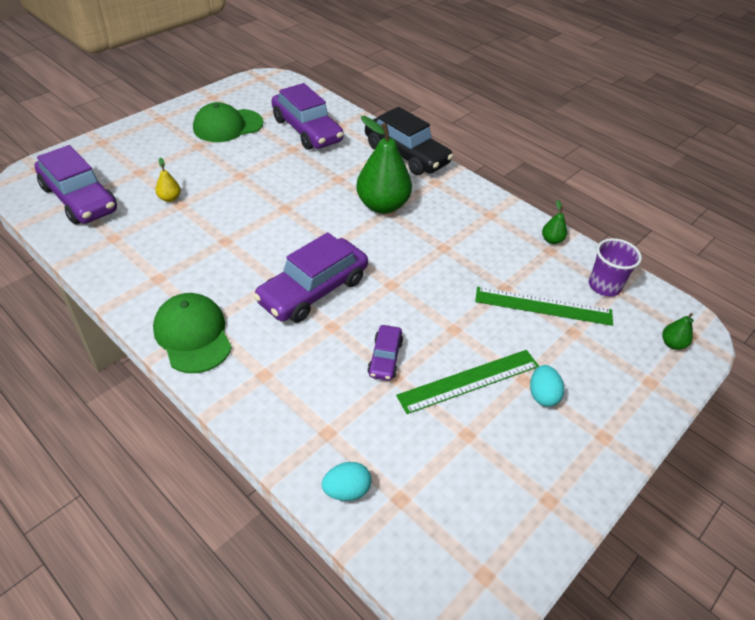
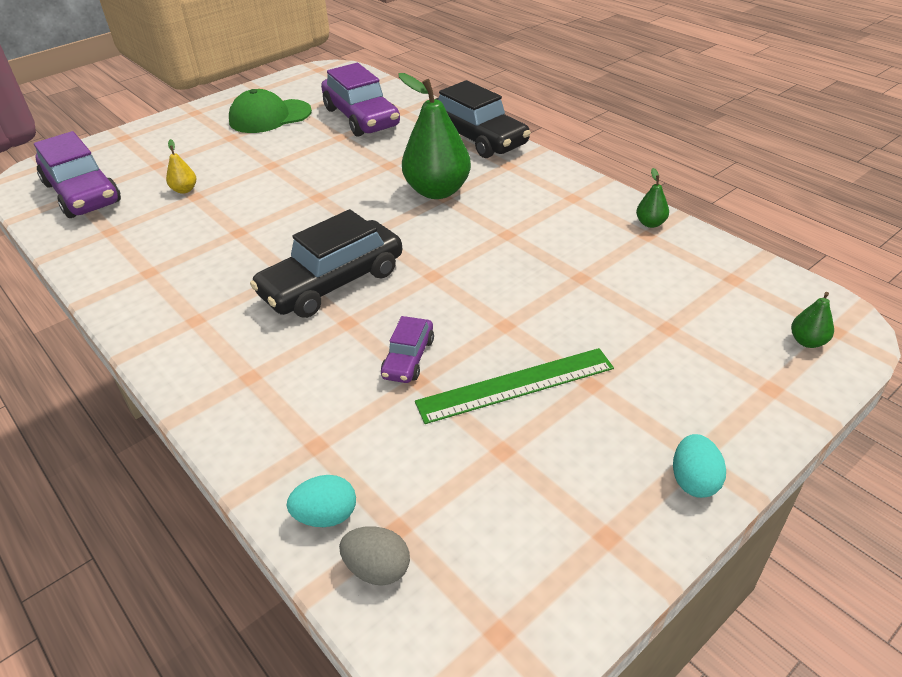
camera: 10 degrees right, 5 degrees down
(193, 335) = (174, 332): green cap -> none
(313, 290) = (332, 283): purple car -> black car
(392, 530) = (377, 569): none -> grey egg
(542, 395) = (614, 403): turquoise egg -> turquoise egg (694, 481)
(543, 306) = (629, 298): green ruler -> none
(604, 286) = (716, 274): purple cup -> none

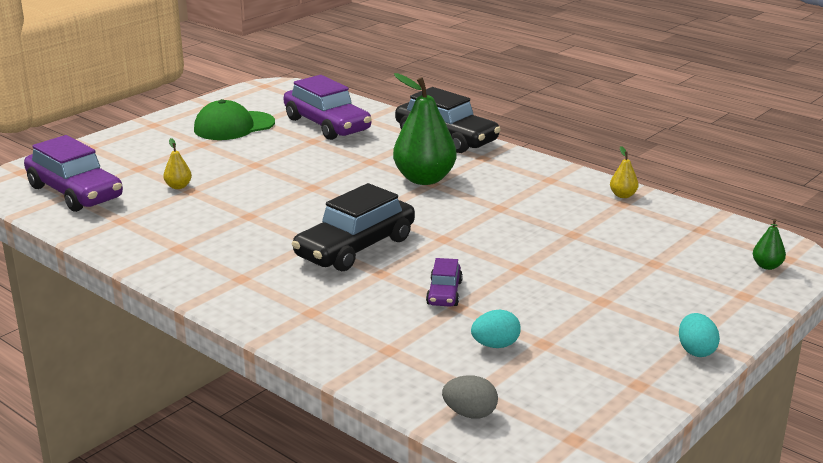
camera: 10 degrees left, 15 degrees down
(326, 516) = (416, 389): turquoise egg -> turquoise egg (495, 345)
(515, 385) = (540, 305): green ruler -> none
(650, 223) = (623, 195): green pear -> yellow pear

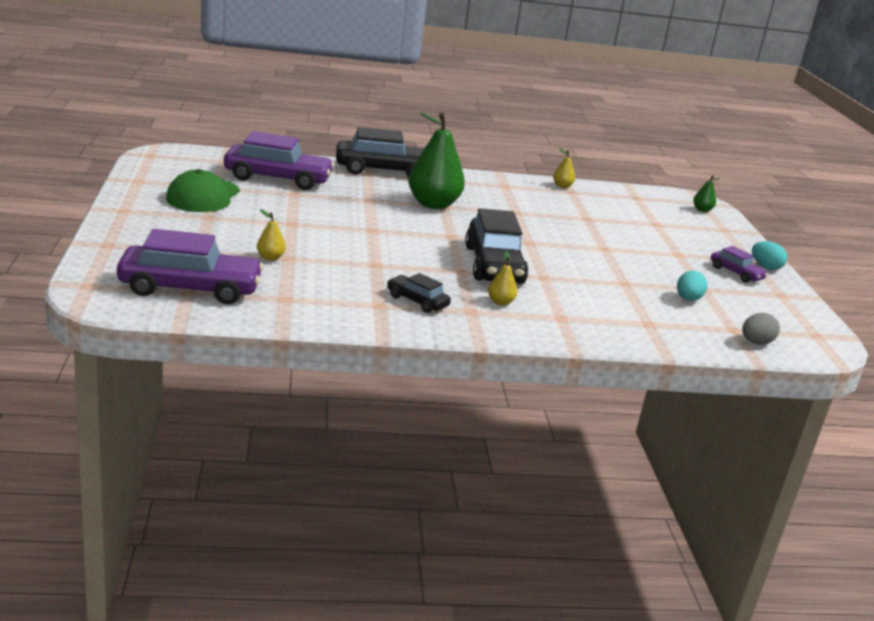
camera: 50 degrees left, 0 degrees up
(214, 255) = (417, 301): none -> black car
(285, 280) = (500, 302): none -> yellow pear
(444, 293) = (602, 277): purple car -> purple car (736, 273)

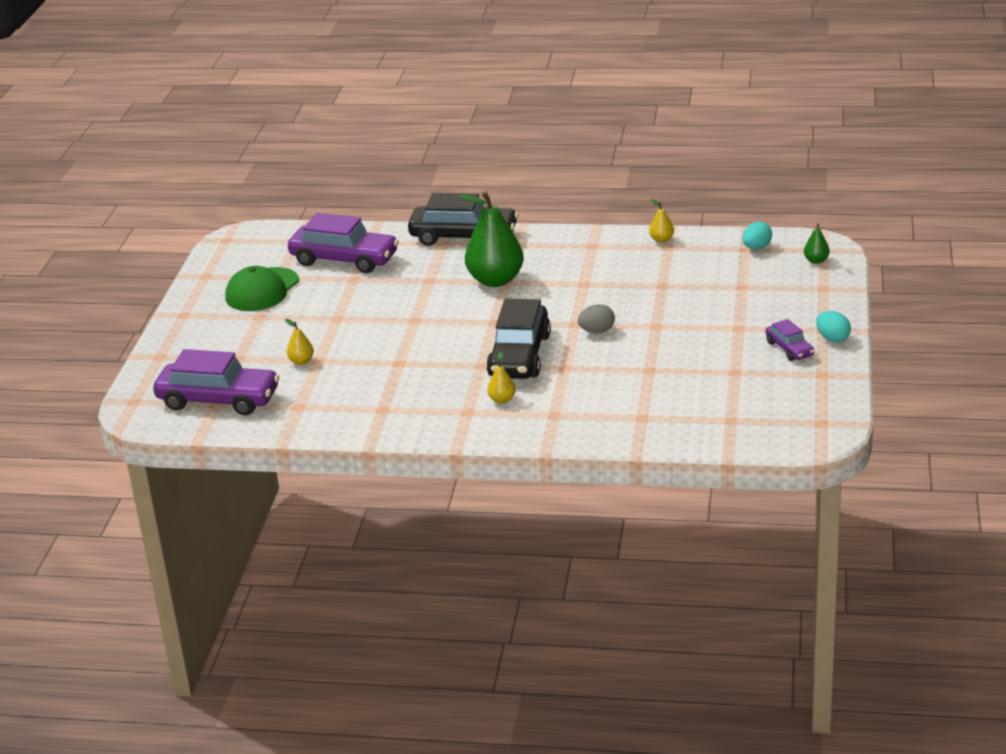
camera: 20 degrees right, 5 degrees up
(417, 301) = (420, 403): black car -> none
(688, 299) = (706, 386): turquoise egg -> turquoise egg (756, 248)
(756, 342) = (744, 434): grey egg -> grey egg (597, 331)

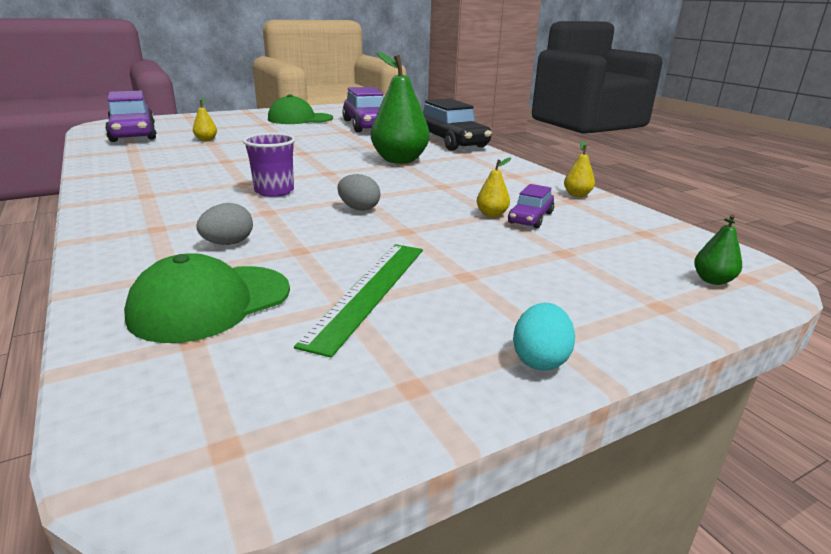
camera: 50 degrees right, 5 degrees down
(502, 400) = (178, 202): yellow pear -> yellow pear (491, 214)
(519, 356) = (274, 191): black car -> purple cup
(612, 392) = (228, 243): none -> grey egg
(694, 409) = (210, 303): none -> green cap
(728, 361) = (368, 291): none -> green ruler
(756, 248) = (659, 238): turquoise egg -> none
(789, 349) = (458, 329): purple car -> purple car (530, 218)

